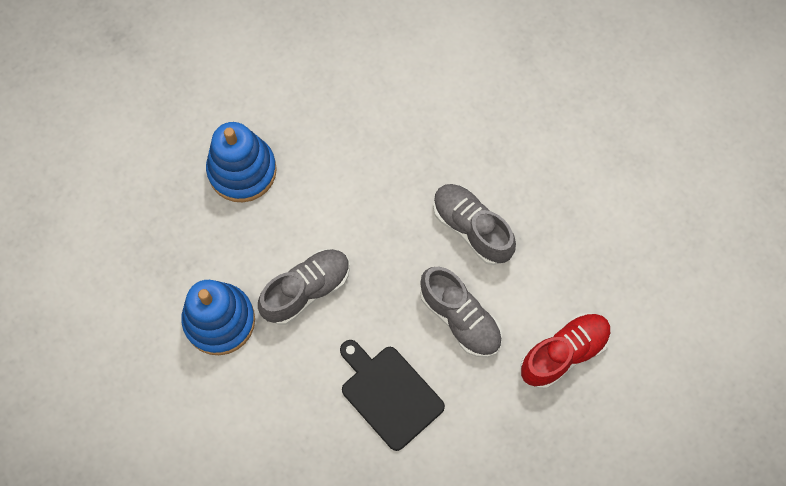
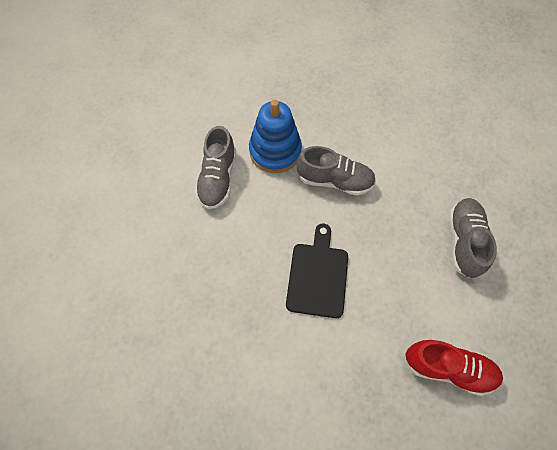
camera: 50 degrees right, 5 degrees down
(242, 170) = (366, 98): blue stacking toy -> none
(460, 318) = (403, 280): grey shoe -> grey shoe (218, 178)

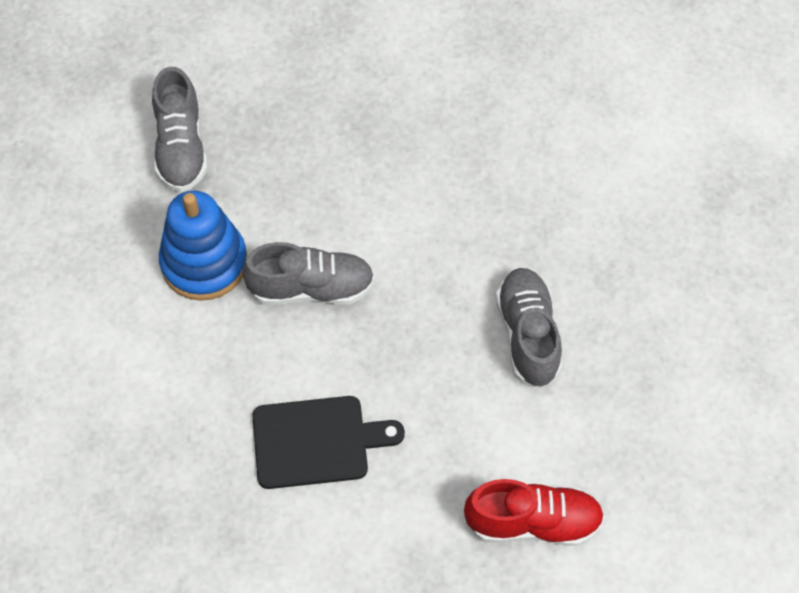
camera: 15 degrees left, 5 degrees down
(218, 178) = (121, 329): grey shoe -> grey shoe (181, 147)
(317, 276) = (316, 441): black cutting board -> black cutting board turned 90 degrees clockwise

